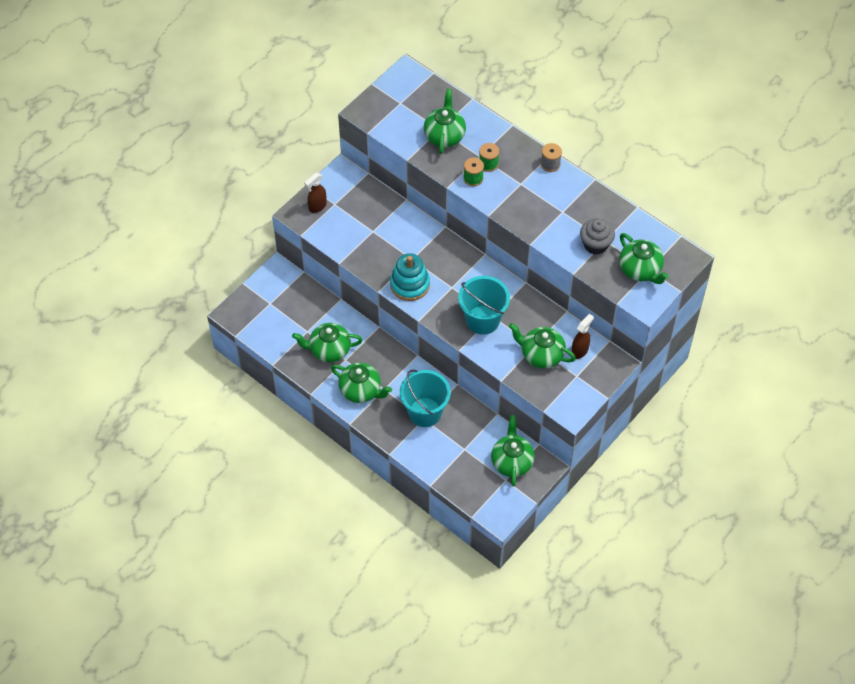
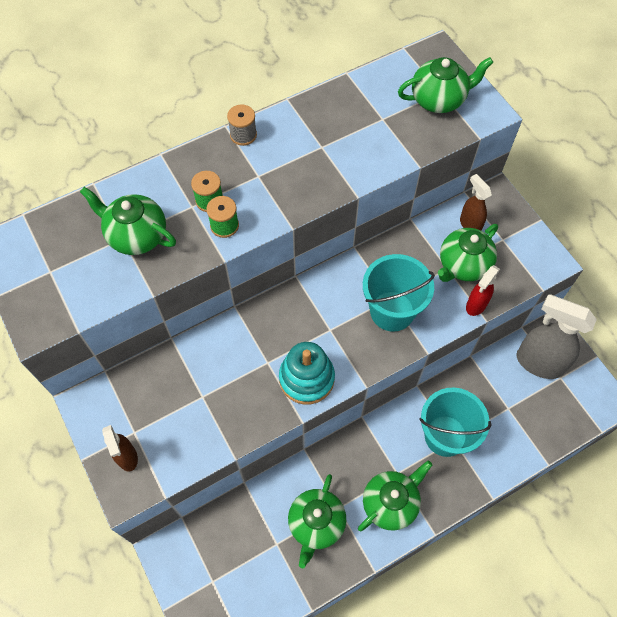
camera: 70 degrees left, 5 degrees up
(510, 371) = (476, 305): none -> red spray bottle
(512, 461) = (538, 362): green teapot -> grey spray bottle
(595, 244) = (385, 130): grey cupcake -> none

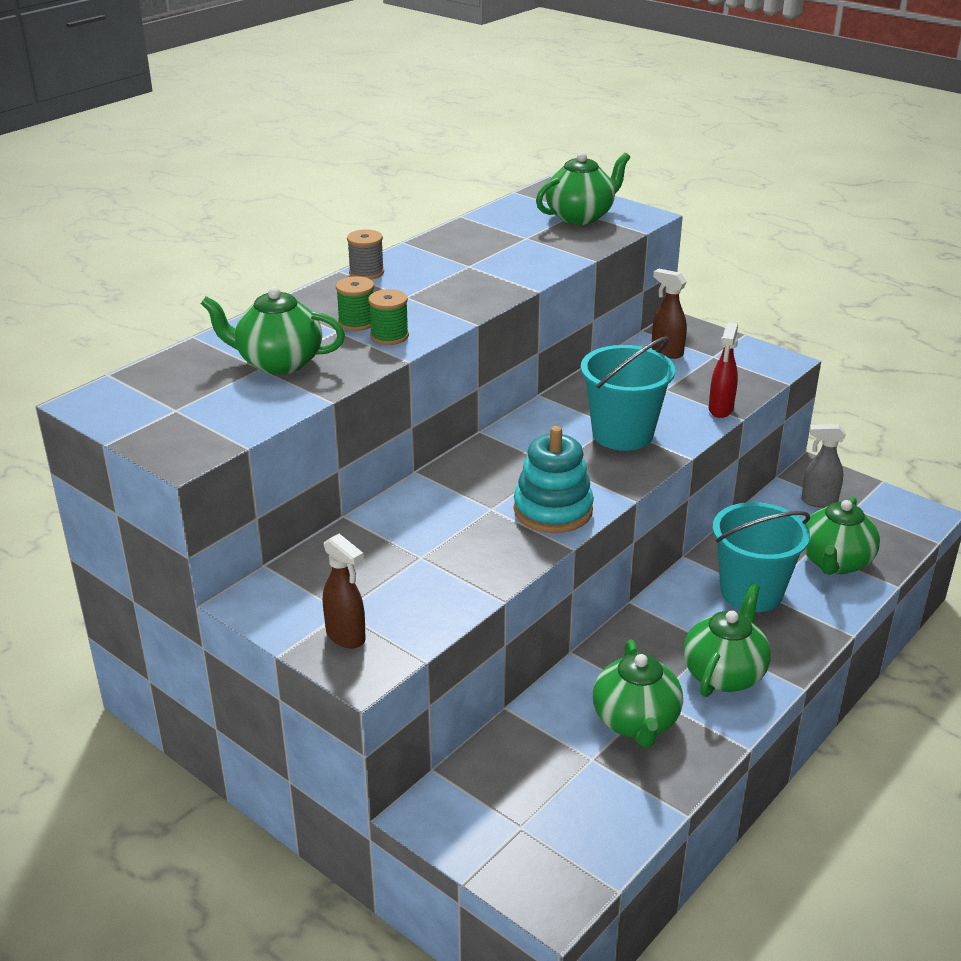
camera: 20 degrees left, 30 degrees down
(463, 265) = (682, 383): green teapot -> green teapot (834, 562)
(538, 362) = (818, 501): grey spray bottle -> grey spray bottle, size x0.53

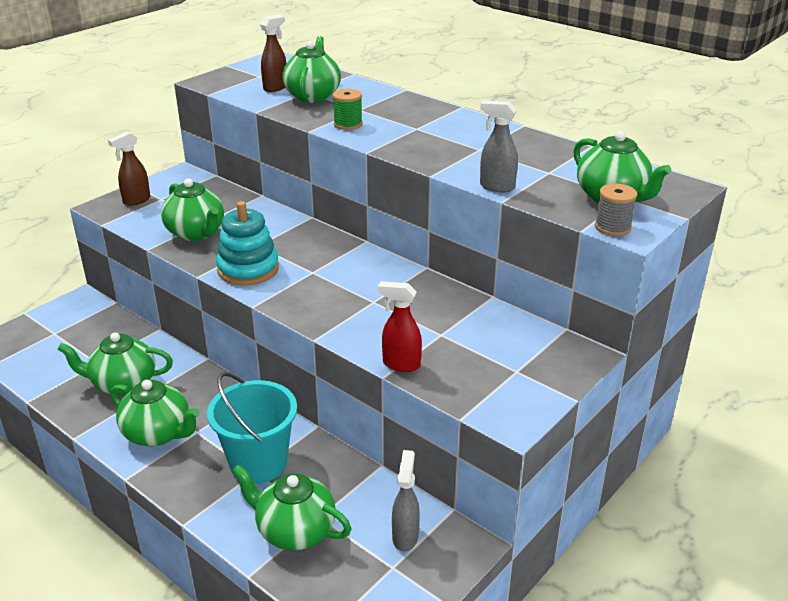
camera: 90 degrees right, 0 degrees up
(357, 322) = (371, 114): green spool -> none
(366, 272) = (459, 114): grey spool -> grey spool (612, 227)
(458, 562) = (196, 233): none -> green teapot
(563, 261) = (496, 187): none -> grey spray bottle
(622, 434) = (357, 305): turquoise bucket -> none
(666, 352) = (519, 340): brown spray bottle -> brown spray bottle (276, 88)

